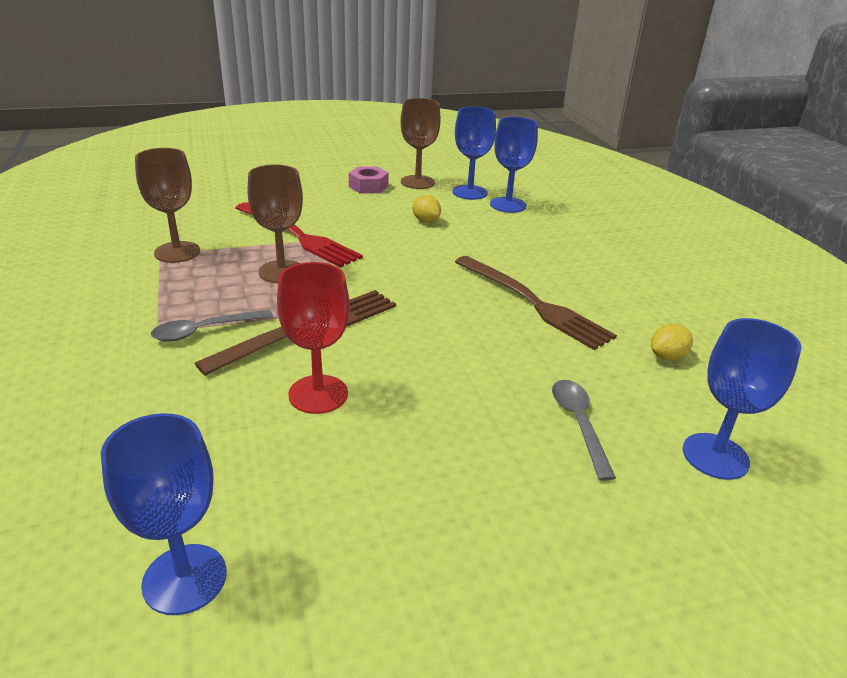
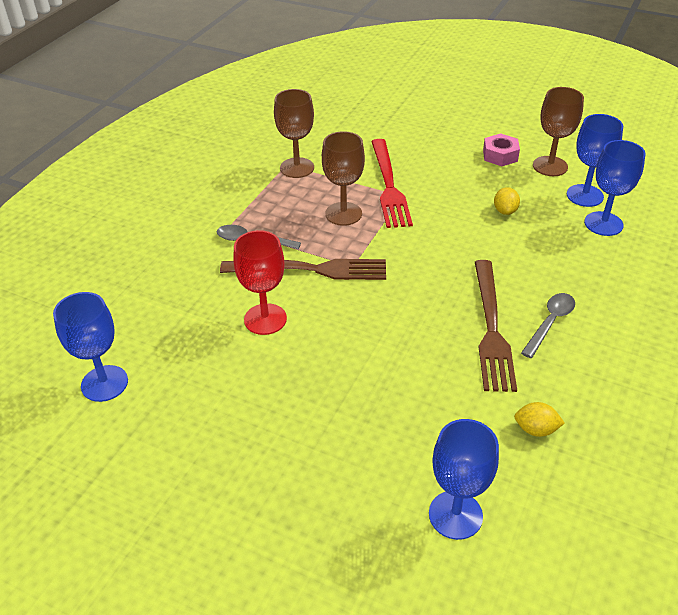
camera: 45 degrees right, 10 degrees up
(579, 424) = (393, 434): grey spoon -> grey spoon (550, 323)

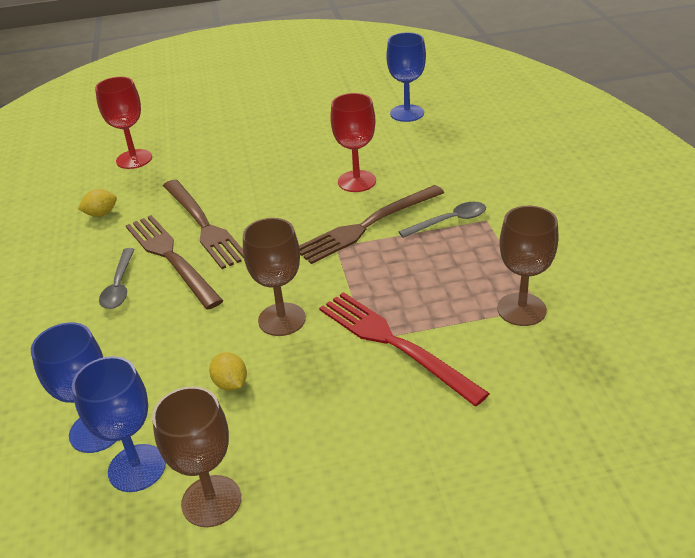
camera: 145 degrees right, 5 degrees down
(343, 214) = (402, 286): brown goblet -> brown goblet (282, 319)
(440, 349) = (203, 225): none -> brown fork
(455, 515) = (134, 159): blue goblet -> red goblet
(500, 155) = (298, 480): pink nut -> none

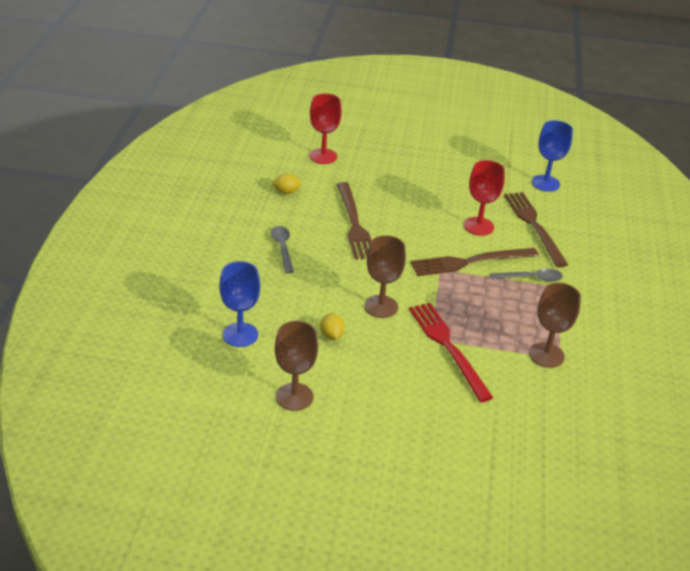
camera: 15 degrees right, 0 degrees up
(119, 286) = (282, 248): grey spoon -> grey spoon turned 150 degrees clockwise
(137, 468) = (257, 364): blue goblet -> none
(171, 258) = (323, 240): brown fork -> brown fork (534, 226)

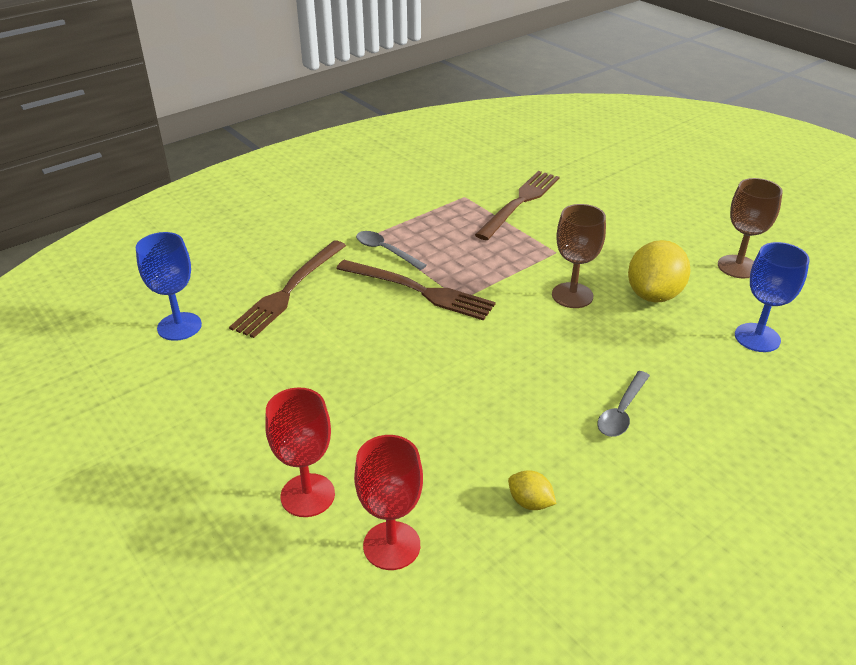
camera: 135 degrees left, 0 degrees up
(331, 335) = (654, 295): yellow lemon -> yellow lemon, size x2.06
(354, 223) = (489, 397): brown fork -> brown fork (520, 203)
(448, 347) = (549, 240): red fork -> none
(478, 226) = (347, 319): red goblet -> red goblet (307, 495)
(546, 355) = (472, 201): brown goblet -> none

